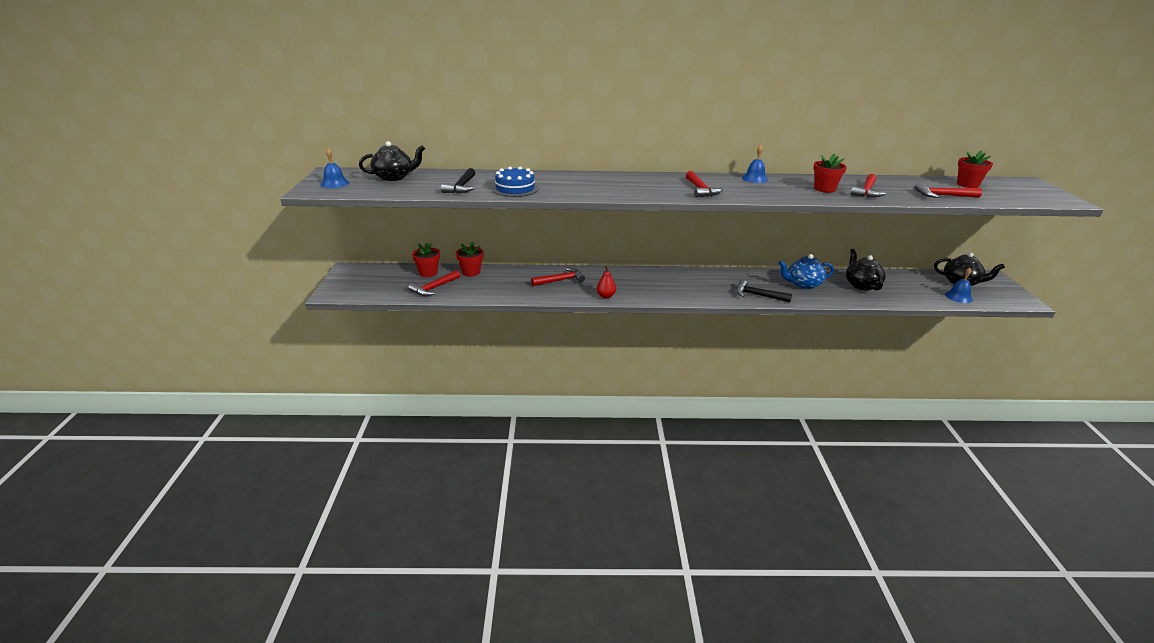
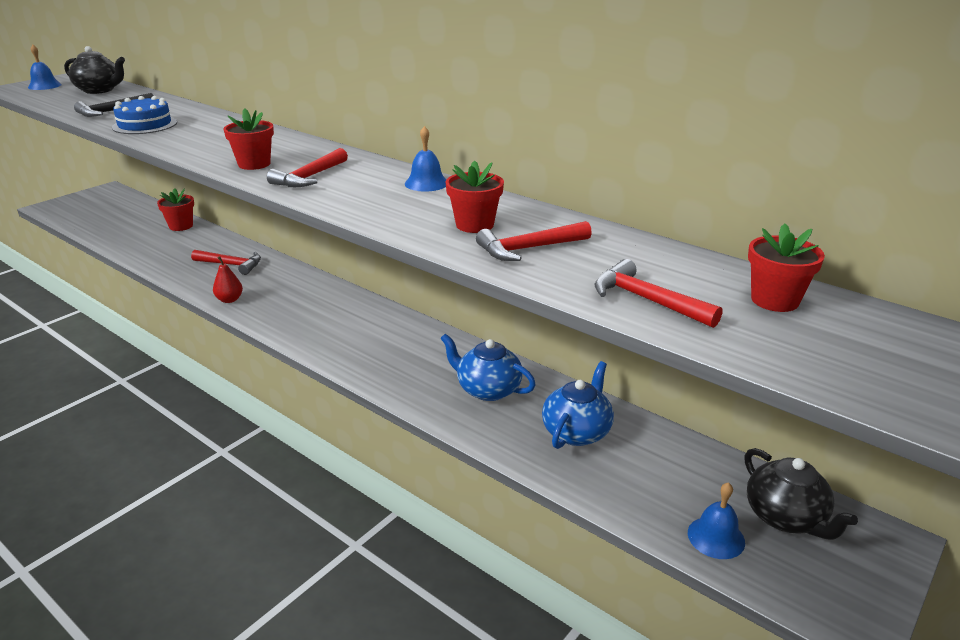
camera: 40 degrees right, 0 degrees up
(428, 273) = (149, 214): red flower pot -> red flower pot (254, 164)
(434, 288) = (120, 230): red hammer -> none
(758, 295) = (391, 375): black hammer -> none
(861, 285) = (577, 432): black teapot -> blue teapot

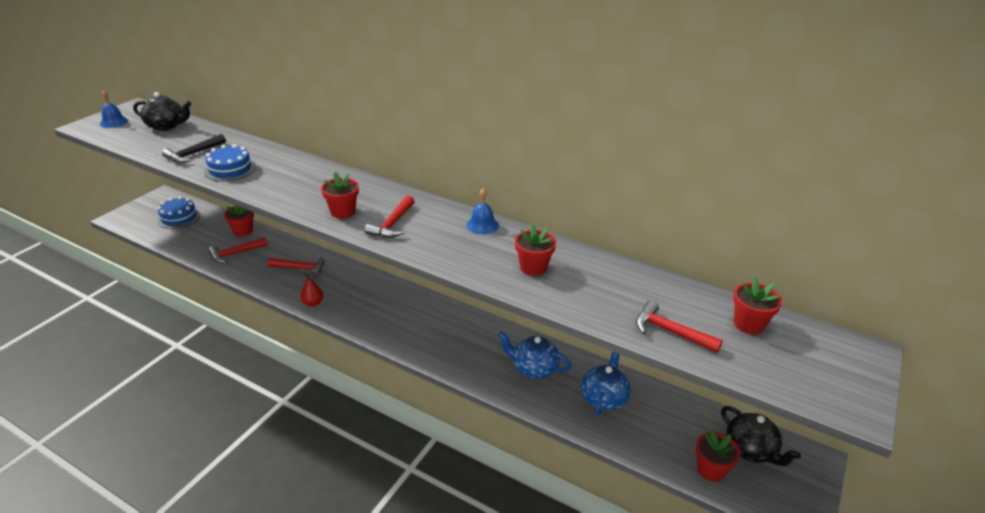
camera: 10 degrees left, 5 degrees up
(115, 210) = (179, 217): none -> blue cake
(529, 249) = (579, 289): red hammer -> red hammer (235, 253)
(716, 537) = (711, 470): blue bell -> red flower pot

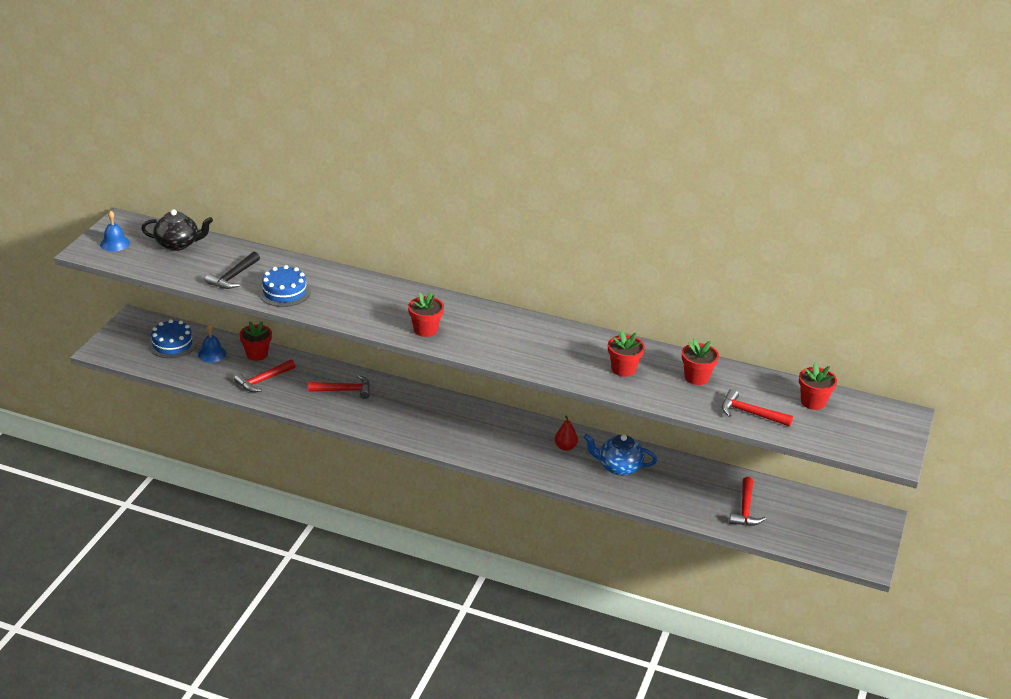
camera: 10 degrees left, 0 degrees up
(313, 303) = (375, 425): red pear -> red pear (565, 447)
(392, 224) = (479, 338): red hammer -> red hammer (745, 509)
(482, 225) = (564, 332): blue bell -> blue bell (212, 354)
(604, 397) = (690, 486): blue teapot -> none
(711, 470) = (792, 534): red flower pot -> red flower pot (696, 377)
(751, 450) = (825, 516): black teapot -> none

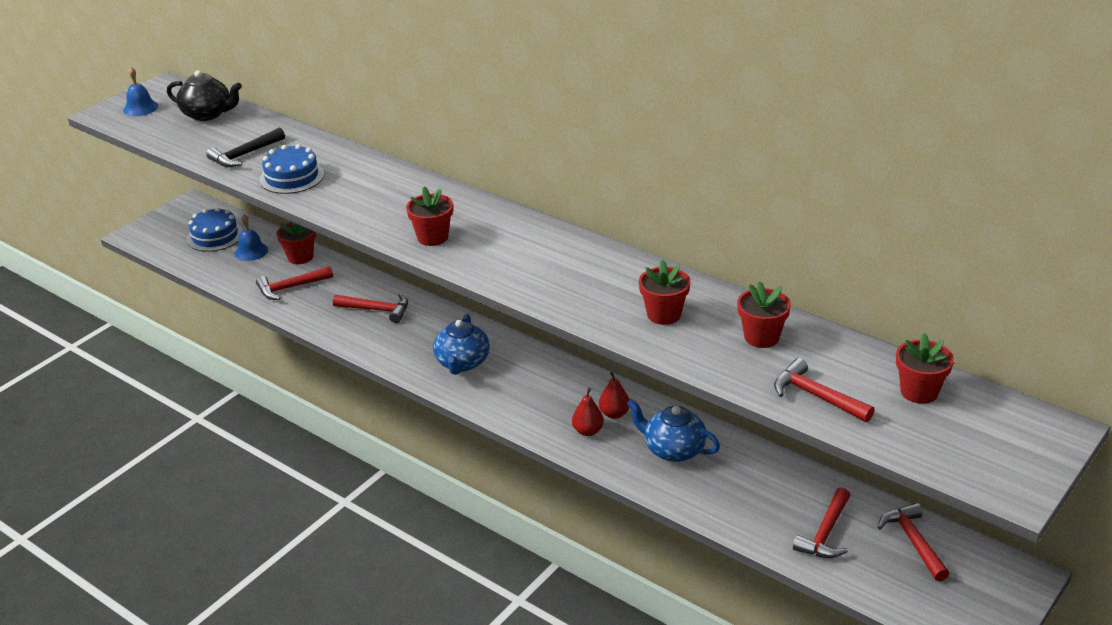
camera: 20 degrees right, 0 degrees up
(433, 424) = (462, 363): none -> blue teapot
(552, 462) = (588, 431): none -> red pear
(804, 506) = (913, 541): none -> red hammer

